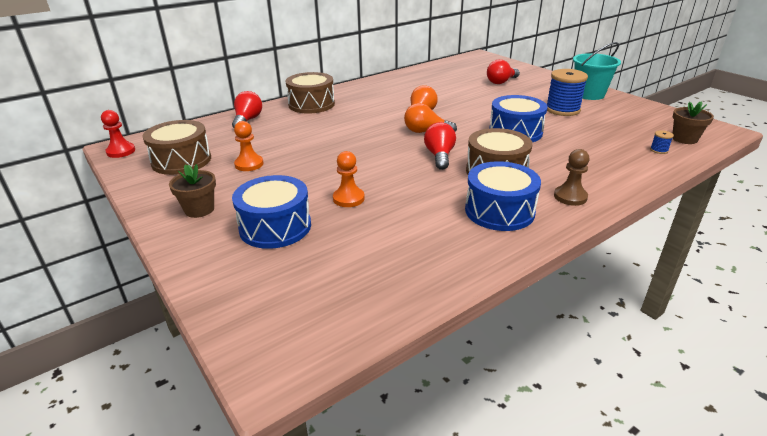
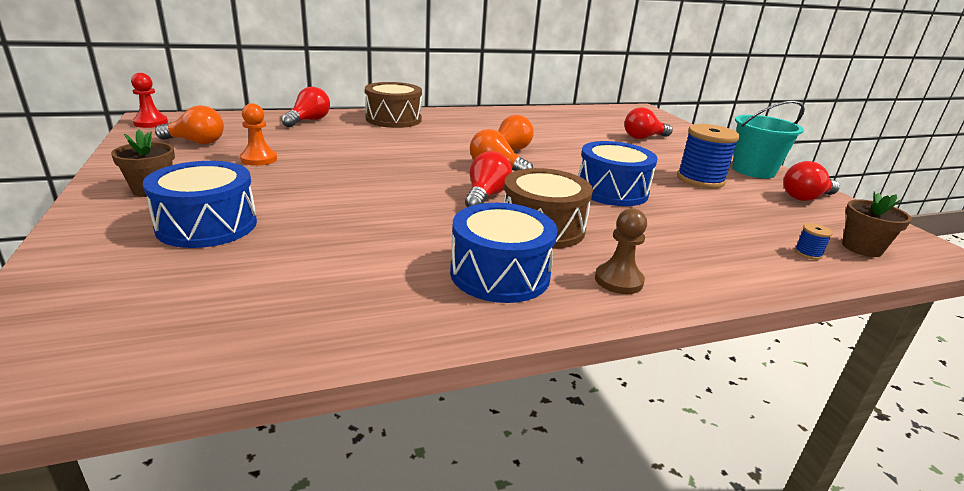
camera: 15 degrees right, 5 degrees down
(181, 160) = (196, 142): brown drum -> orange light bulb
(348, 198) = (325, 216): orange pawn -> none
(632, 109) = (805, 198): none -> red light bulb

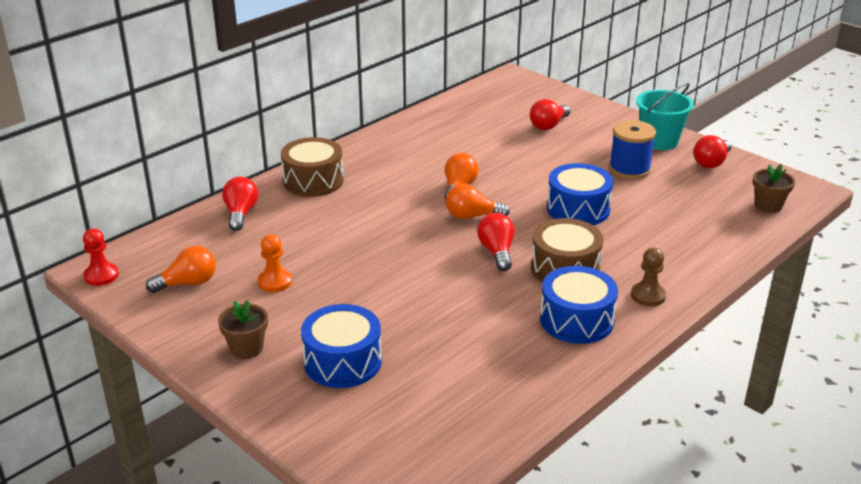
camera: 25 degrees left, 5 degrees up
(808, 253) = (739, 224): blue spool -> none

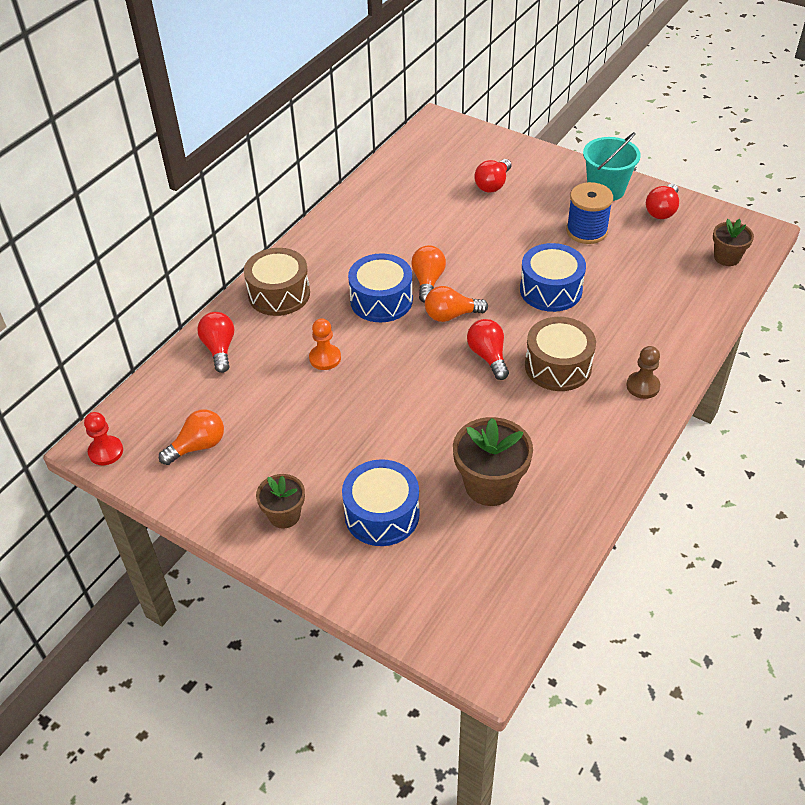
camera: 10 degrees left, 15 degrees up
(275, 282) = (284, 430): orange pawn -> orange pawn (325, 358)
(461, 354) = (490, 485): none -> brown flower pot
(576, 320) = (585, 426): blue drum -> blue drum (381, 300)

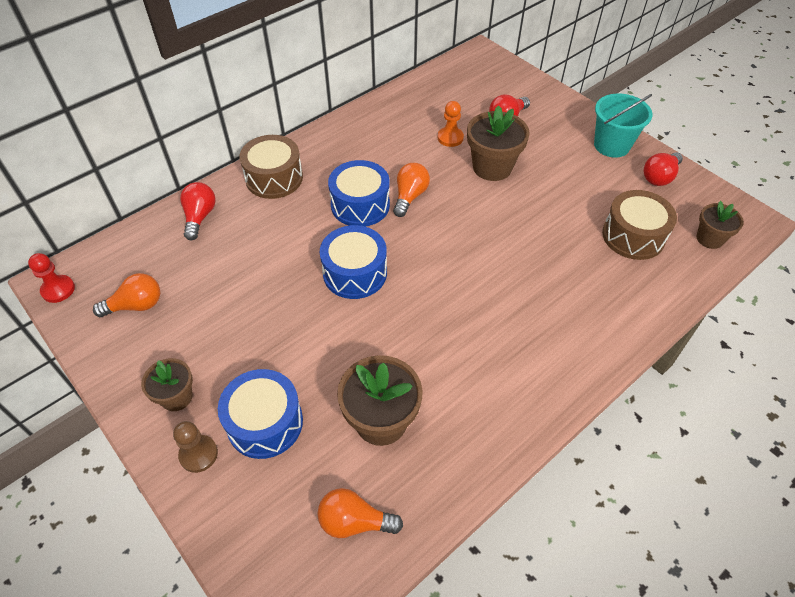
camera: 15 degrees right, 5 degrees up
(325, 358) = (285, 248): orange pawn -> orange pawn (450, 138)
(451, 315) = (417, 234): orange light bulb -> orange light bulb (354, 521)
(488, 356) = (435, 284): red light bulb -> none
(498, 235) = (492, 167): none -> brown flower pot
(550, 290) = (521, 231): blue drum -> blue drum (355, 273)
(558, 366) = (498, 311): brown drum -> brown drum (633, 236)
(586, 231) = (578, 181): blue spool -> none
(642, 386) = (575, 354): brown pawn -> brown pawn (198, 454)

